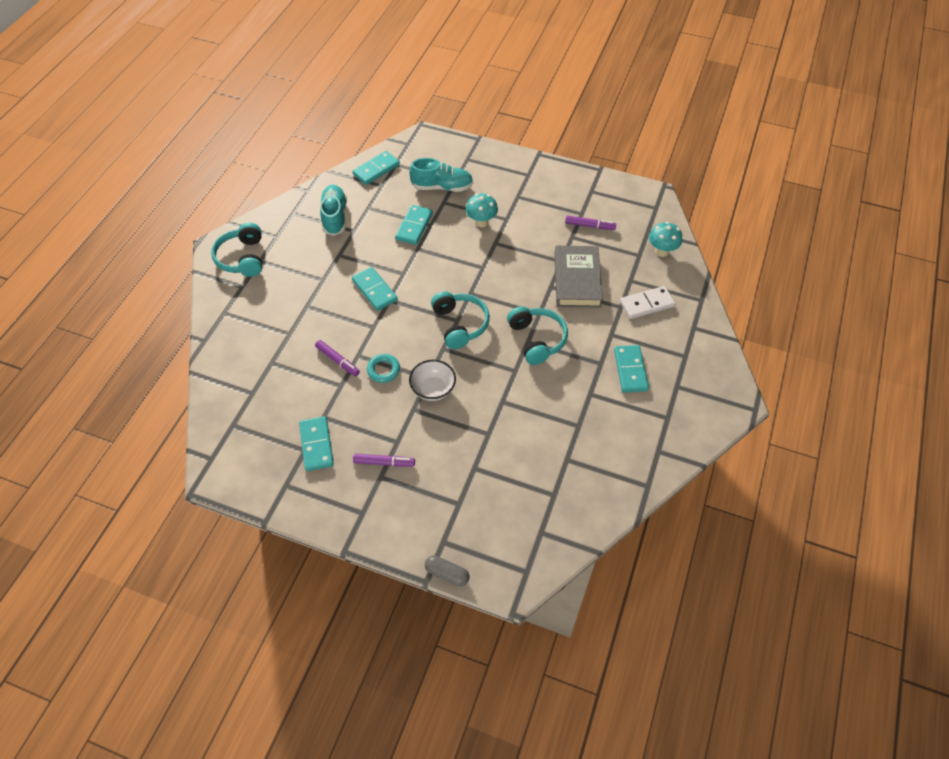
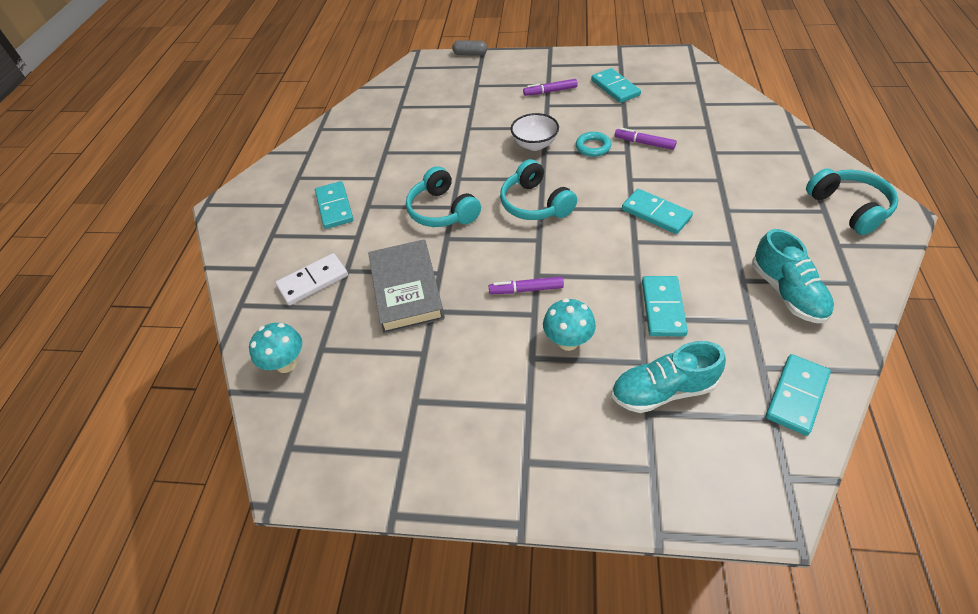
camera: 170 degrees right, 5 degrees down
(590, 226) = (399, 380): purple marker -> purple marker (526, 290)

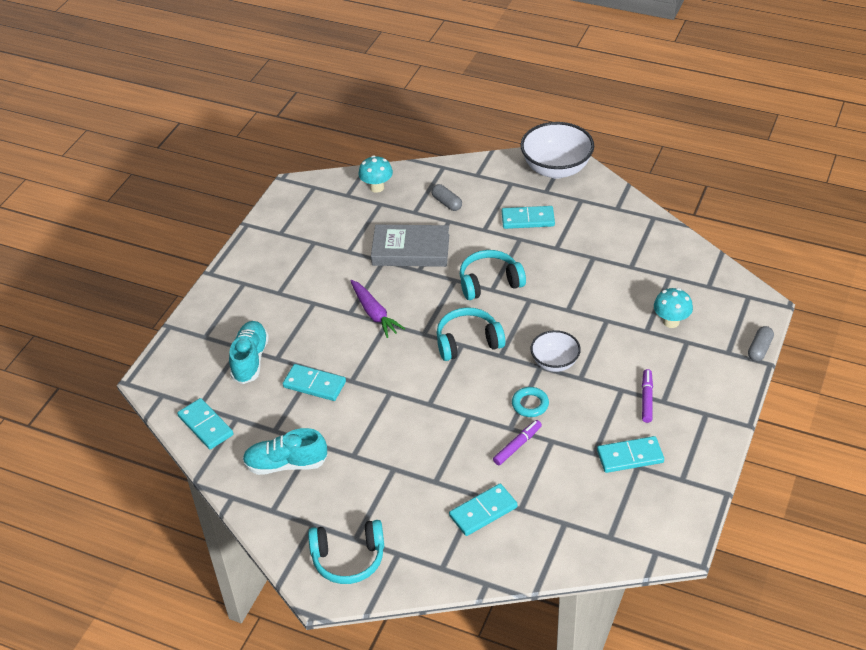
camera: 105 degrees right, 5 degrees down
(244, 205) = (556, 169): none -> white bowl
(313, 281) = (446, 203): white domino -> grey capsule
(526, 290) = (374, 314): purple marker -> purple carrot
(568, 341) = (315, 324): turquoise mushroom -> turquoise mushroom (671, 322)
(656, 213) = (414, 417): turquoise domino -> turquoise domino (483, 512)

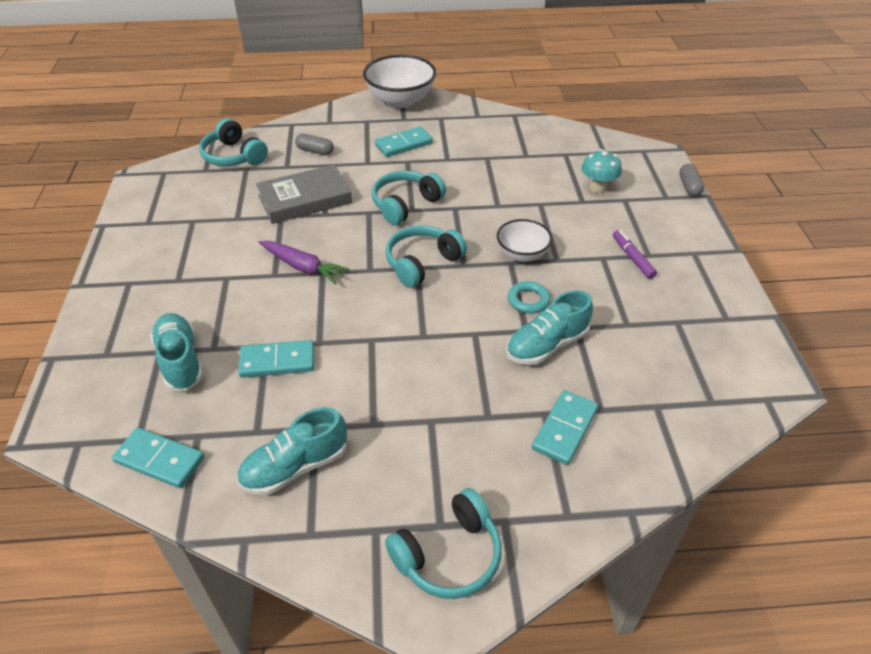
camera: 30 degrees left, 0 degrees up
(377, 187) = (234, 156): turquoise mushroom -> turquoise headphones
(517, 445) = (547, 345): purple marker -> turquoise shoe
(630, 456) = (662, 315): turquoise domino -> none

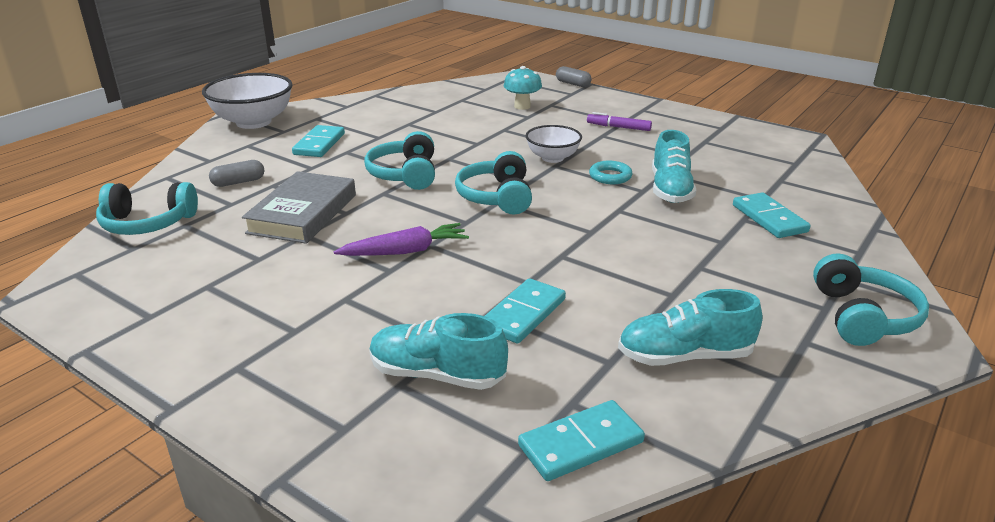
camera: 50 degrees left, 15 degrees down
(295, 467) = (685, 356): turquoise shoe -> turquoise shoe turned 75 degrees clockwise

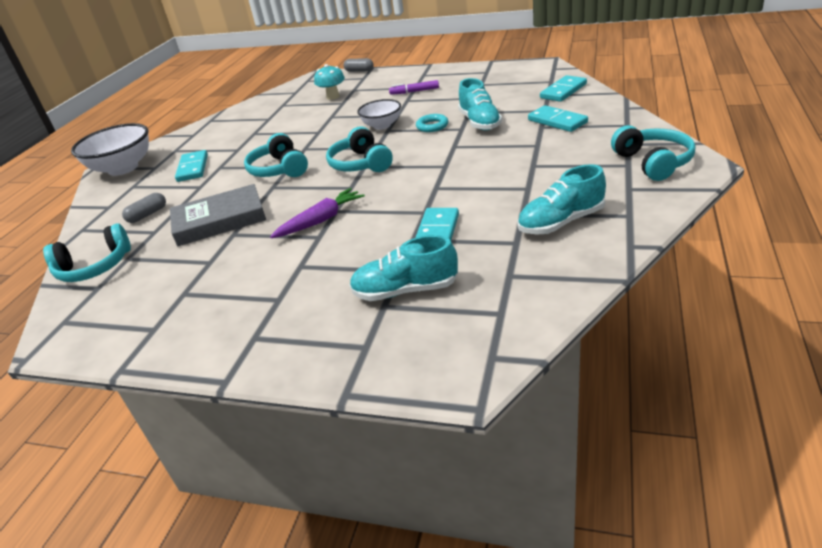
camera: 15 degrees left, 5 degrees up
(303, 213) = (220, 220): grey book -> grey book turned 75 degrees clockwise
(580, 444) = (532, 297): turquoise domino -> turquoise domino (563, 91)

